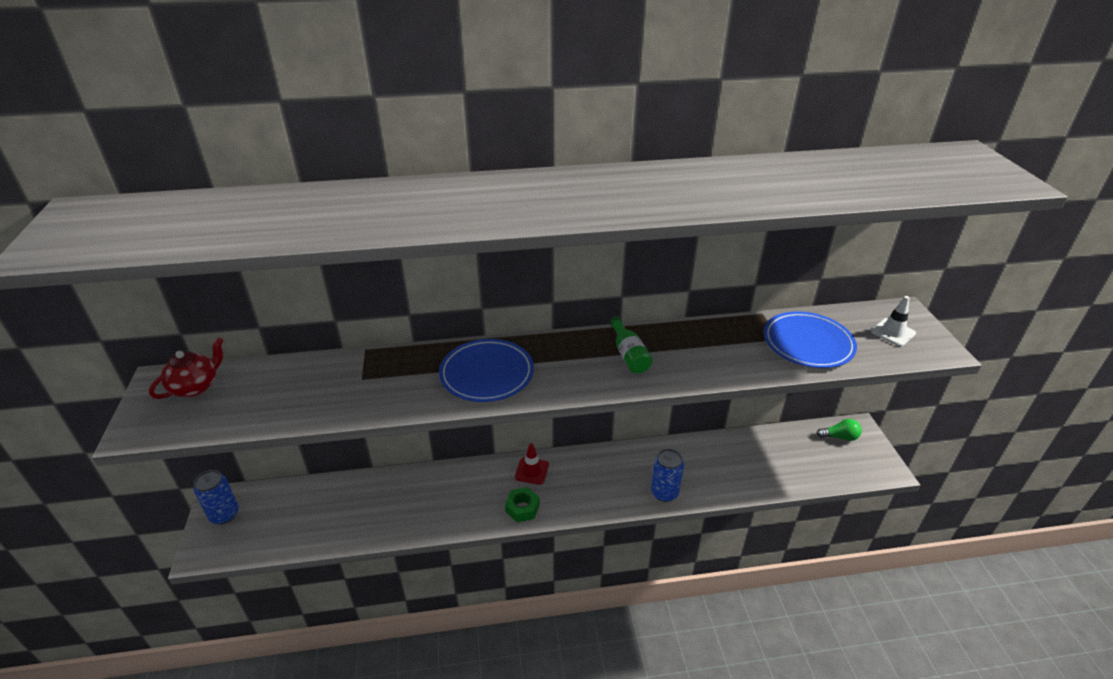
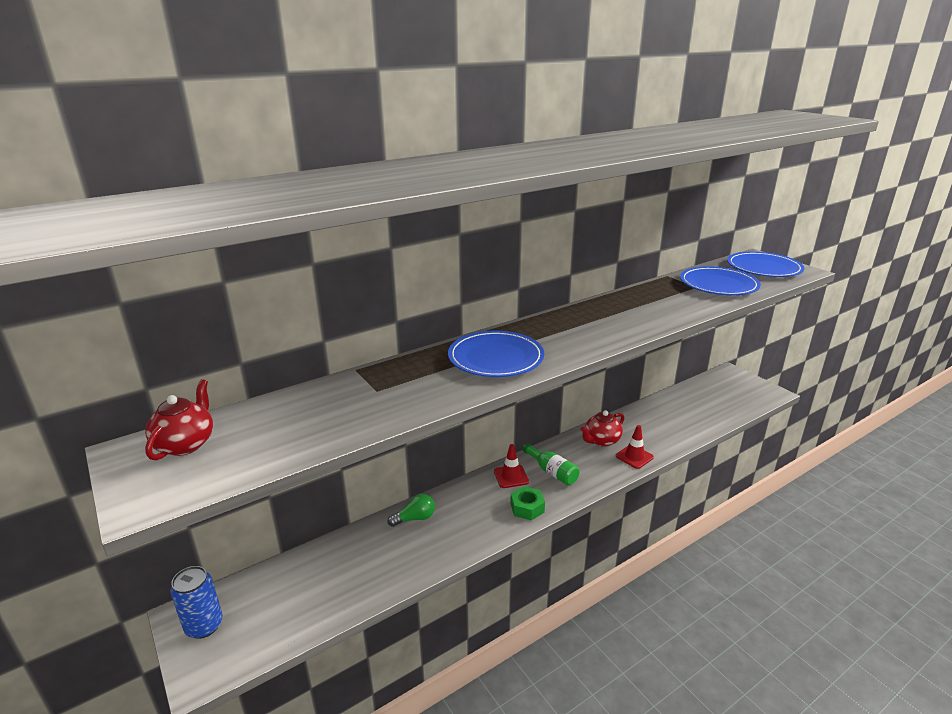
camera: 25 degrees left, 10 degrees down
(629, 354) = (600, 319): green bottle -> green bottle (552, 472)
(645, 463) = (601, 440): none -> red teapot
(664, 492) = (634, 456): blue can -> red traffic cone
(839, 437) = (723, 382): green light bulb -> green light bulb (415, 518)
(893, 332) = (763, 268): white traffic cone -> blue plate

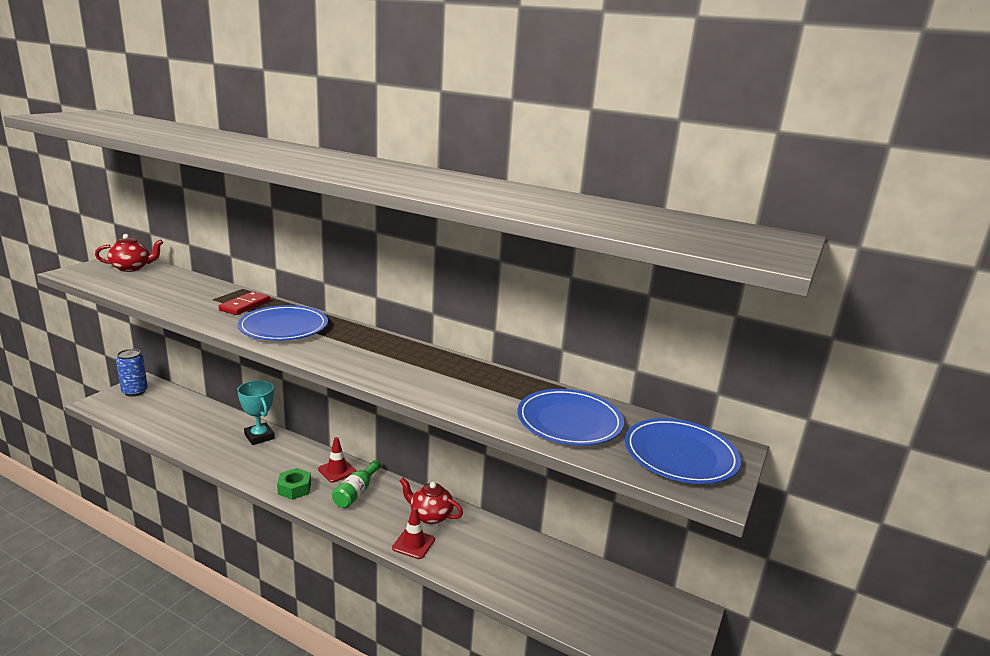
camera: 60 degrees right, 5 degrees down
(415, 518) = (259, 436): green light bulb -> turquoise trophy
(416, 372) = (245, 305): none -> red domino

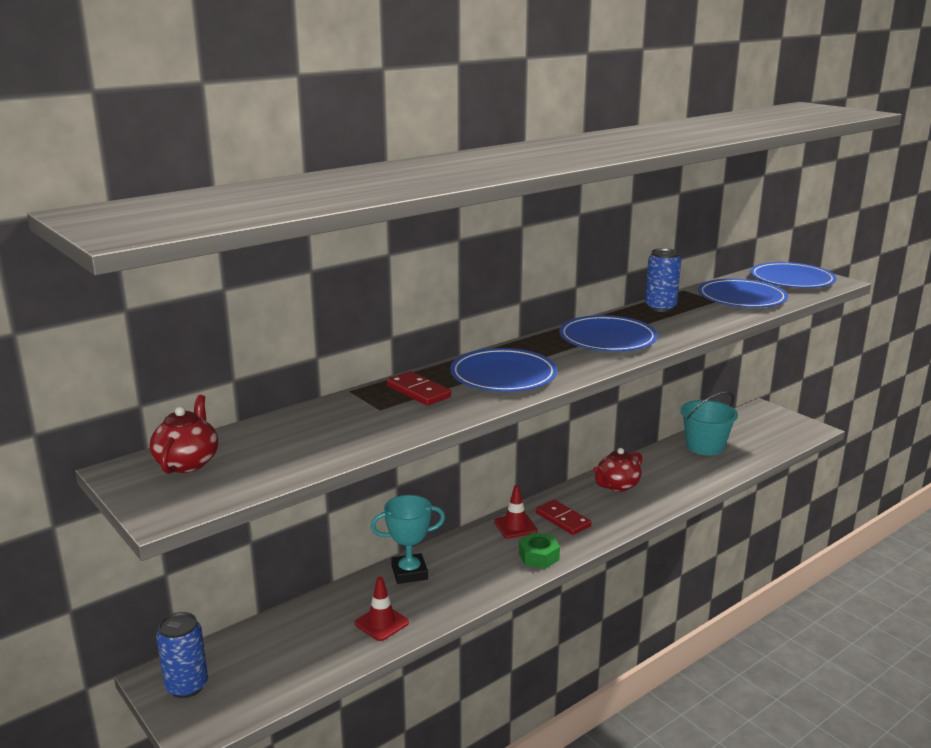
camera: 65 degrees left, 0 degrees up
(356, 492) = (562, 519): green bottle -> red domino
(388, 359) = (607, 339): none -> blue plate
(413, 544) = (657, 500): red traffic cone -> red traffic cone (381, 623)
(495, 378) = (660, 307): none -> blue can
(550, 568) = (705, 446): none -> turquoise bucket

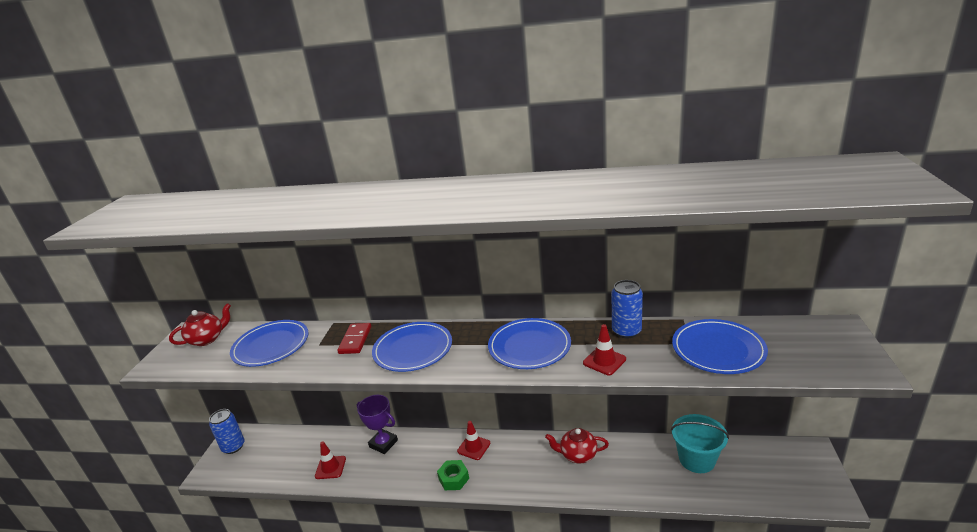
camera: 50 degrees right, 5 degrees up
(409, 573) = (383, 443): turquoise trophy -> purple trophy
(562, 519) = (505, 460): red domino -> none
(684, 327) = (604, 361): none -> red traffic cone
(792, 280) = (817, 347): blue plate -> blue plate (271, 346)

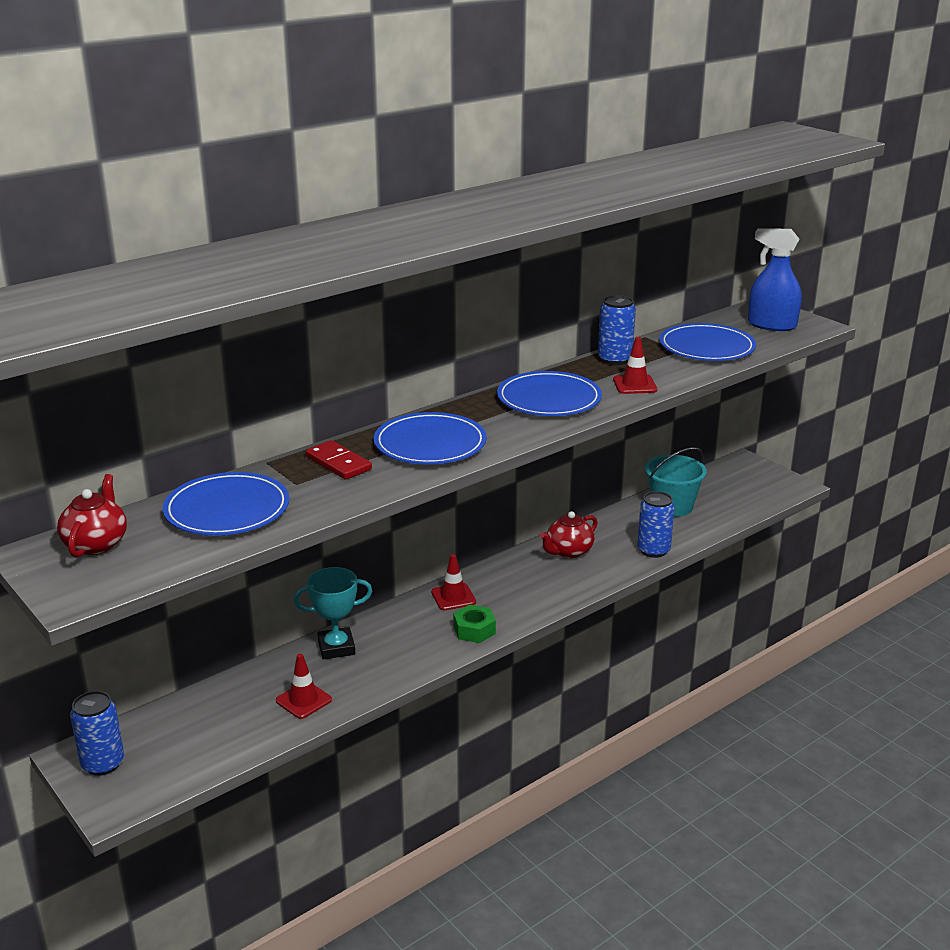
camera: 50 degrees left, 0 degrees up
(383, 443) = (336, 647): purple trophy -> turquoise trophy
(635, 489) = (653, 550): none -> blue can
(817, 350) = (771, 325): none -> blue spray bottle

